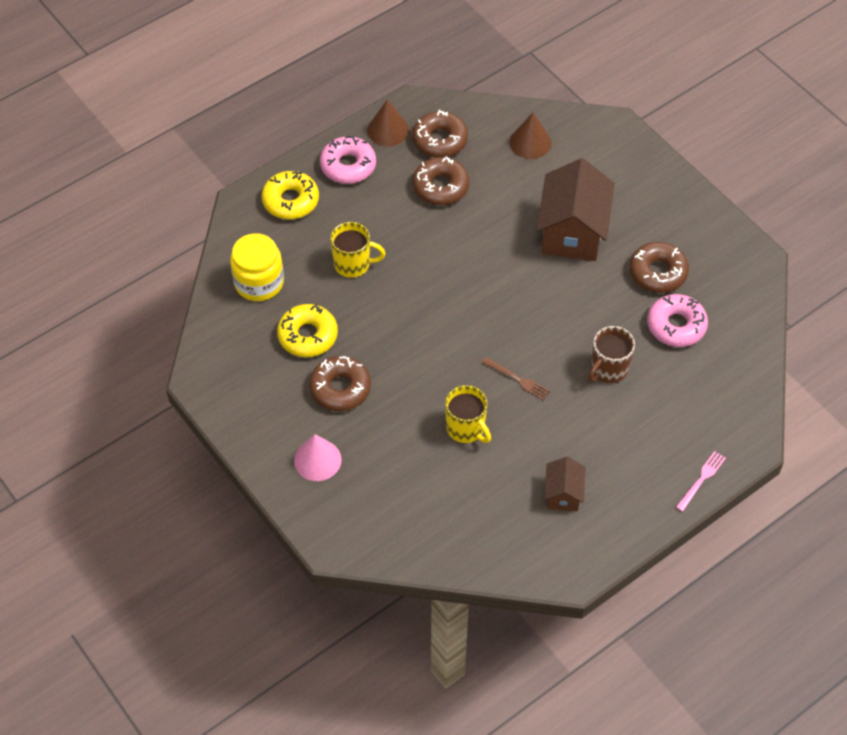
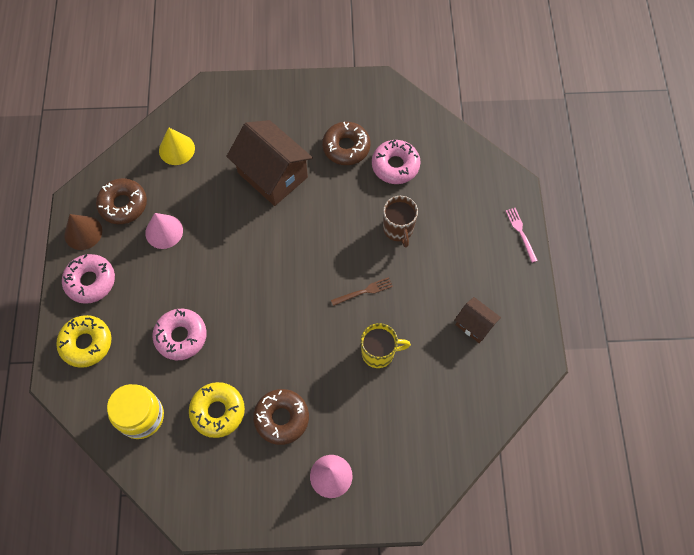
camera: 55 degrees left, 10 degrees up
(353, 264) = (181, 336): yellow mug -> pink donut
(440, 187) = (164, 231): brown donut -> pink cone
(530, 142) = (176, 149): brown cone -> yellow cone

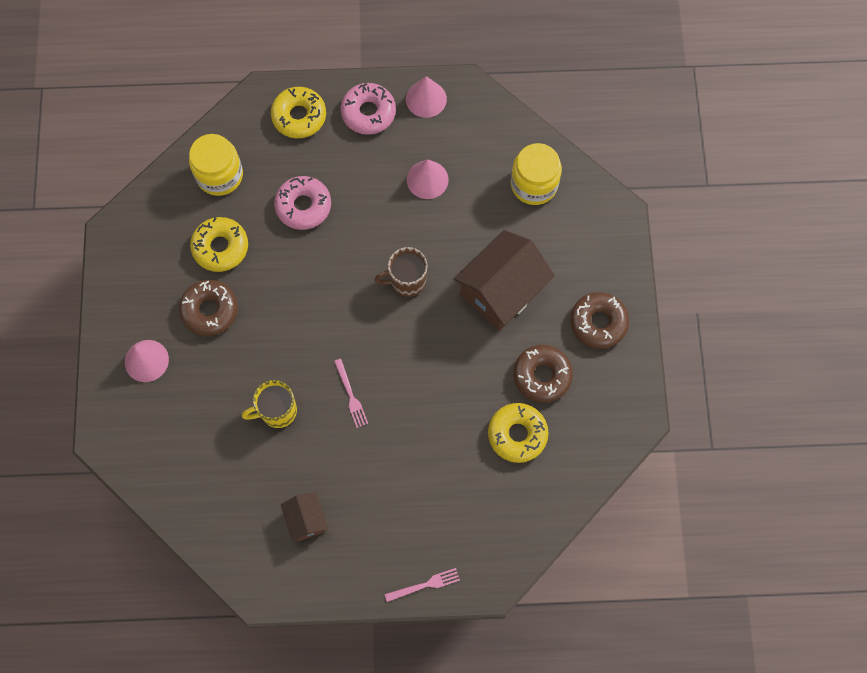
camera: 90 degrees right, 5 degrees up
(83, 233) = (426, 99): brown cone -> pink cone
(123, 204) = (460, 135): brown donut -> brown donut (598, 323)
(176, 149) = (534, 184): yellow cone -> yellow jar
(364, 291) = (351, 395): brown fork -> pink fork
(379, 352) = (277, 411): yellow mug -> yellow mug turned 75 degrees clockwise
(395, 165) = (517, 434): pink donut -> yellow donut
(398, 229) = (430, 436): brown mug -> brown mug (407, 281)
(474, 325) = (306, 520): brown house -> brown house turned 60 degrees counterclockwise

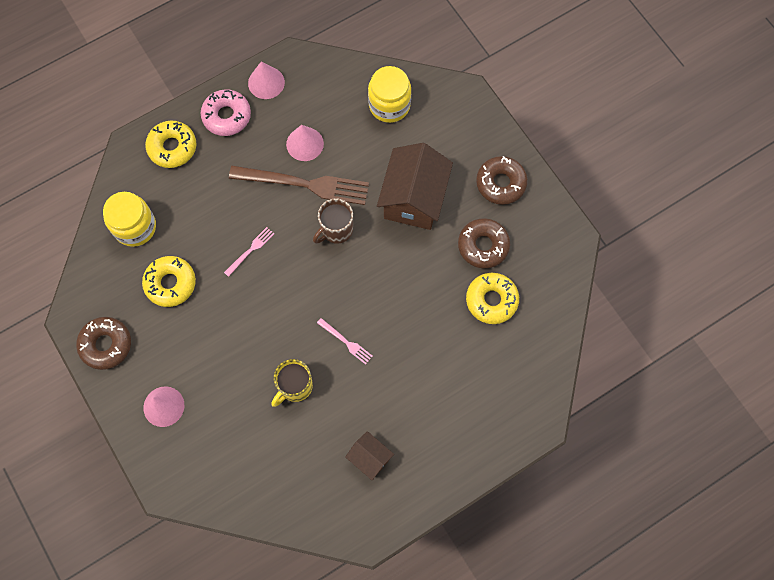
camera: 30 degrees left, 0 degrees up
(210, 310) = (192, 338): brown donut -> brown donut (106, 345)
(303, 206) = (218, 215): pink donut -> none
(403, 219) = (304, 184): none -> brown fork
(425, 585) = (491, 454): pink fork -> pink fork (250, 250)

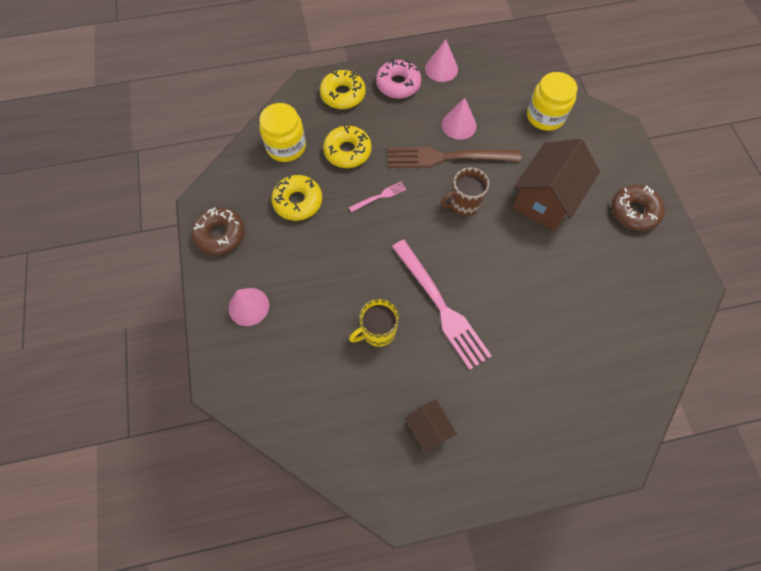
camera: 20 degrees right, 5 degrees down
(304, 184) = (447, 157): brown fork -> brown fork turned 150 degrees clockwise
(346, 342) = (441, 306): pink fork -> pink fork, size x2.25
(483, 246) = (602, 262): brown donut -> none
(491, 300) = (598, 315): yellow donut -> yellow donut (347, 151)

